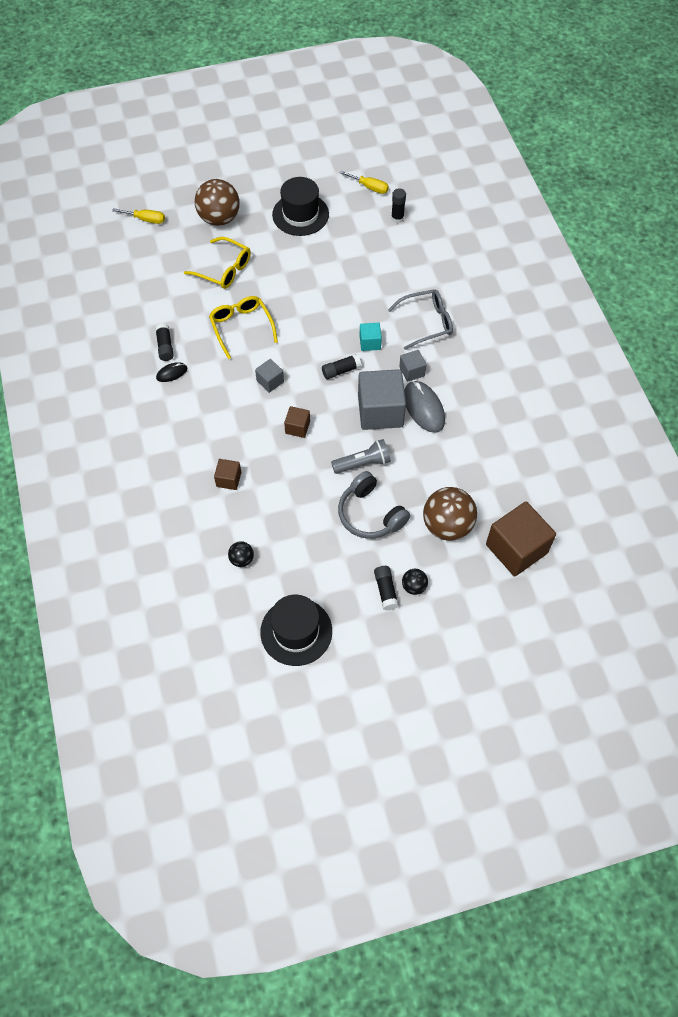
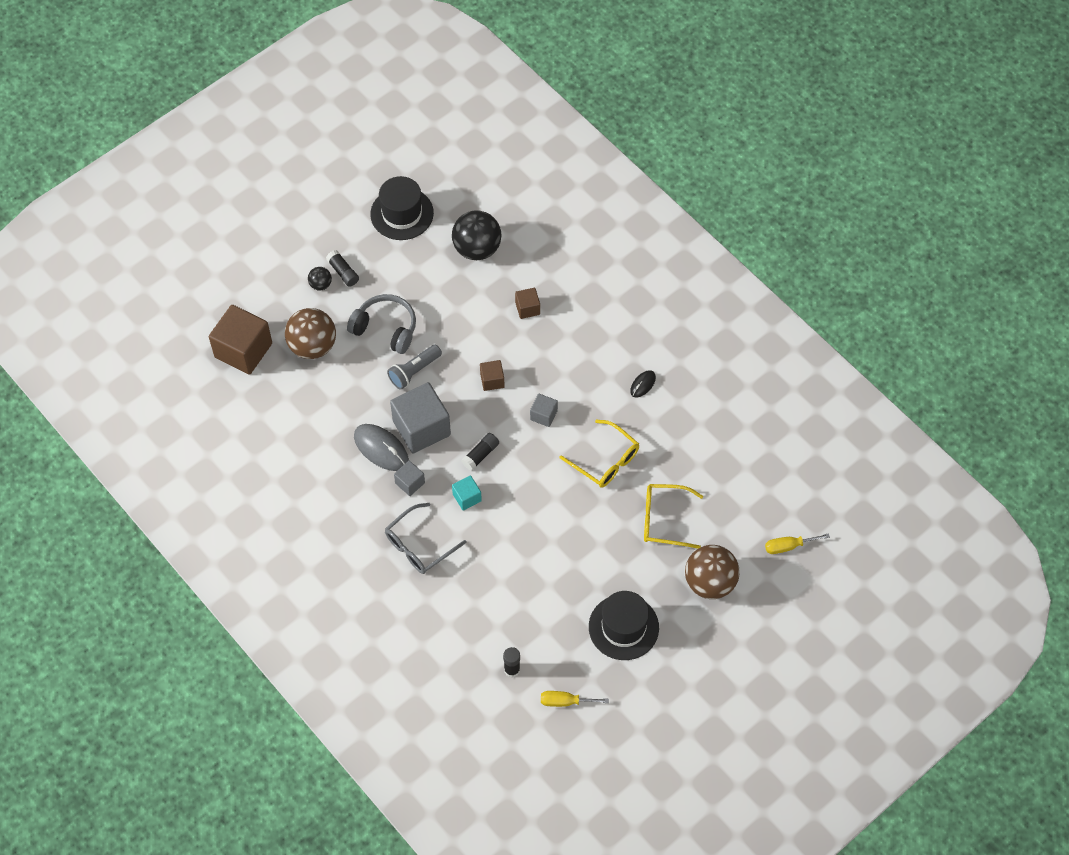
camera: 155 degrees right, 0 degrees up
(165, 346) = (667, 408): black glue stick -> none
(242, 559) = (477, 249): black ball -> black ball, size x2.10

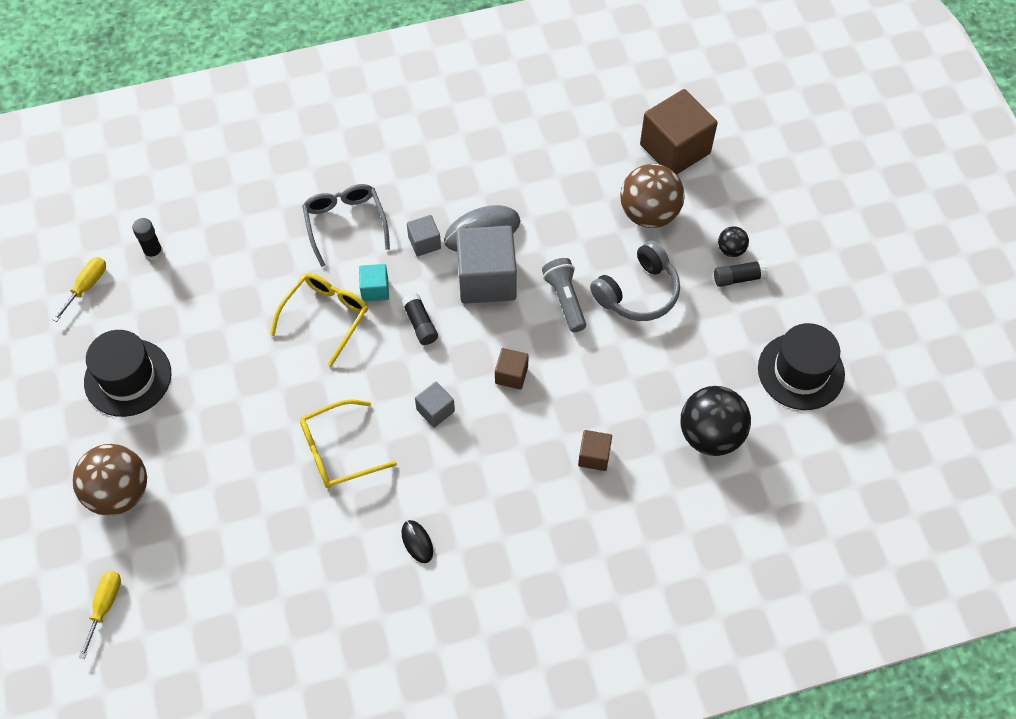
camera: 115 degrees right, 0 degrees up
(664, 520) = (225, 481): yellow glasses -> yellow glasses (325, 317)

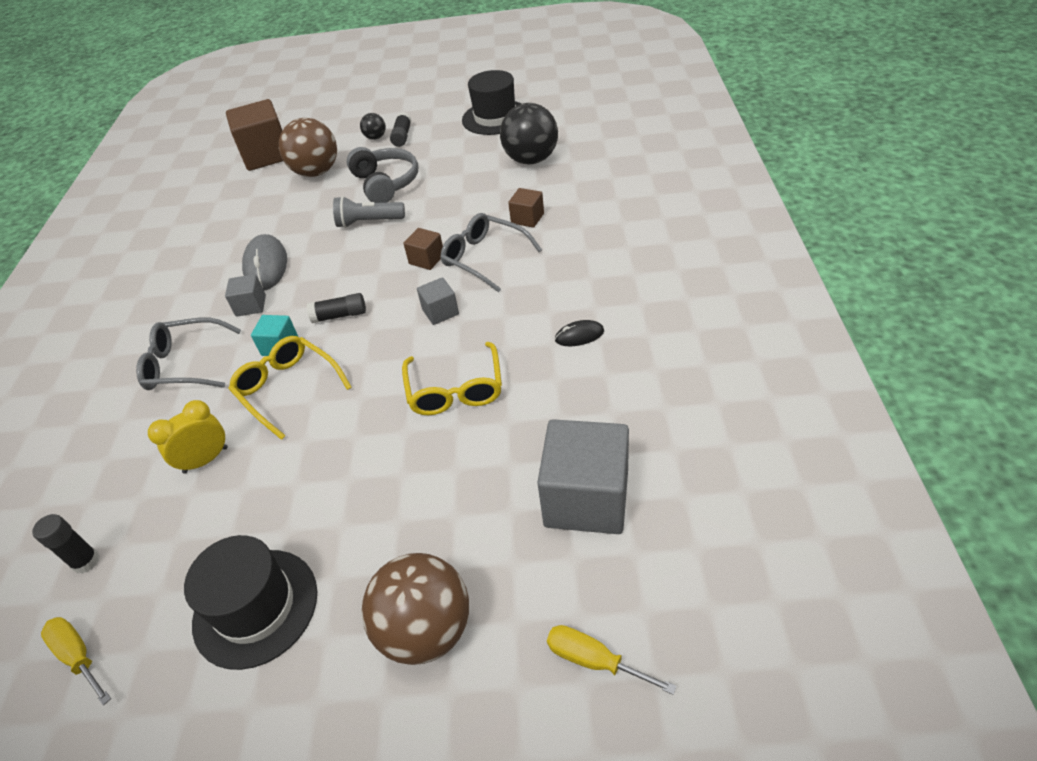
camera: 70 degrees left, 15 degrees down
(247, 288) = (206, 460): none -> yellow clock
(486, 279) = (318, 267): grey cube -> grey cube (586, 498)
(520, 430) = (485, 258): none -> grey glasses

